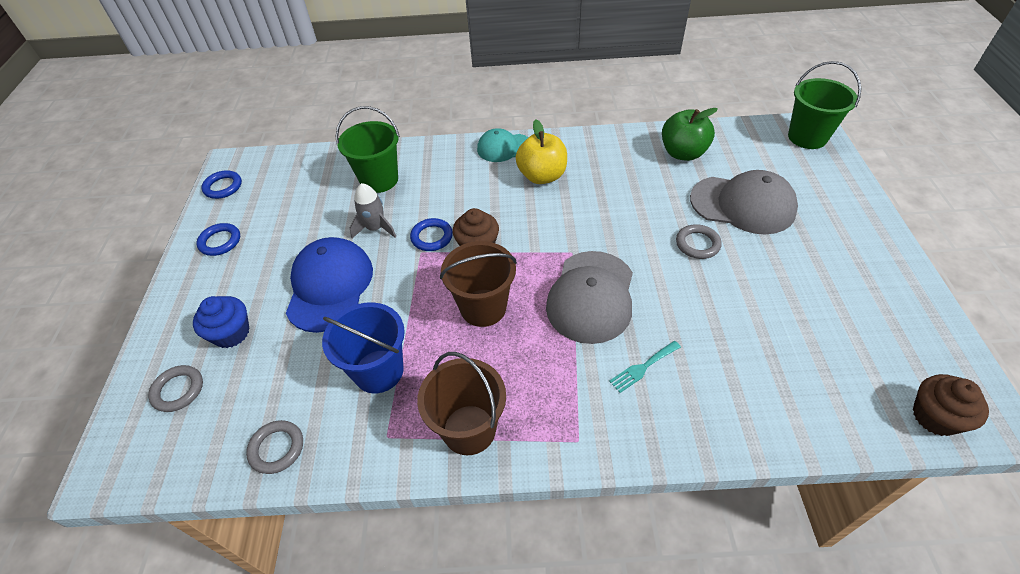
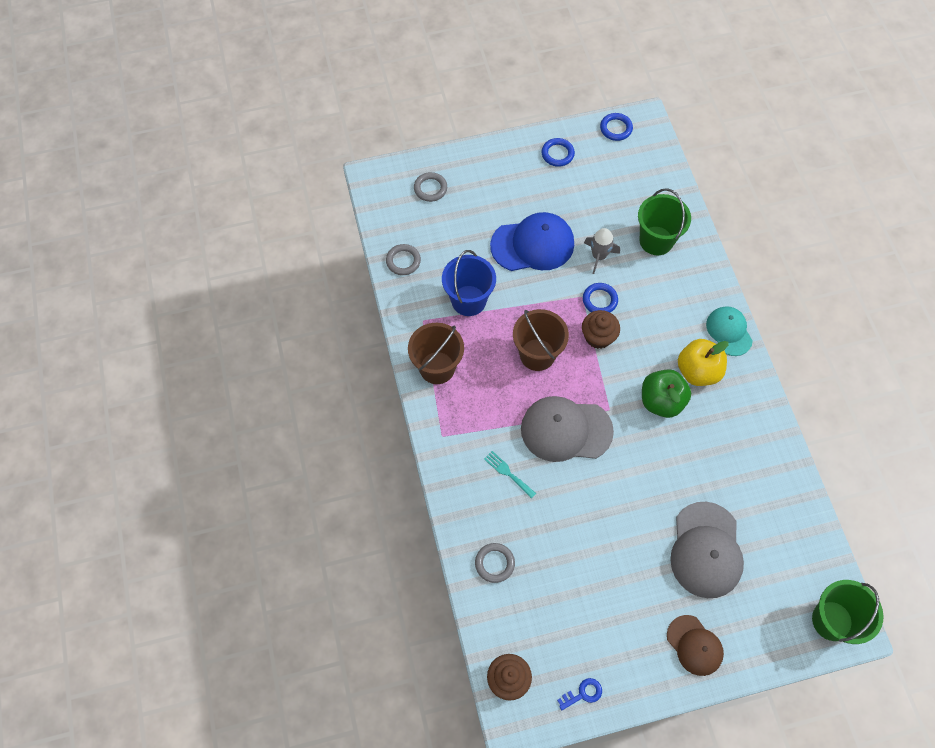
camera: 75 degrees right, 15 degrees up
(231, 333) = (479, 199): blue cupcake -> none
(683, 153) = (768, 495): green apple -> green apple (661, 401)
(697, 244) = (644, 510): grey ring -> grey ring (494, 563)
(850, 231) = (694, 645): none -> brown cap
(932, 338) = (583, 693): none -> blue key

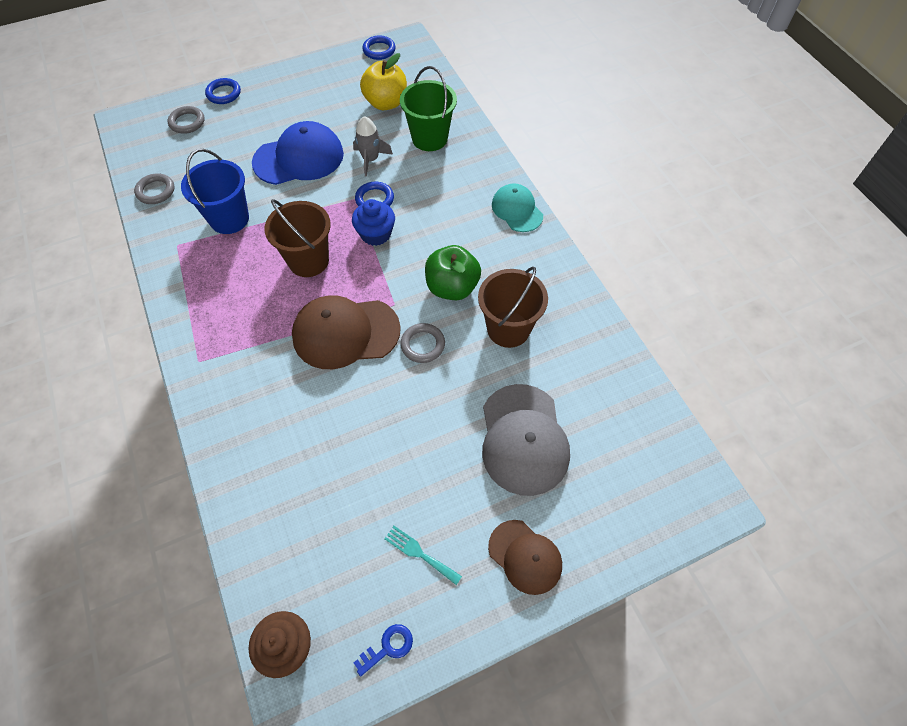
camera: 10 degrees left, 5 degrees down
(437, 367) = (193, 290): brown bucket -> brown bucket (508, 329)
(494, 563) = (265, 498): grey ring -> grey ring (422, 345)
(508, 473) = (279, 390): turquoise fork -> turquoise fork (419, 553)
(557, 154) = (321, 77): blue ring -> blue ring (224, 94)
(566, 430) = (345, 333): grey cap -> brown cap
(598, 337) = (376, 234): brown cupcake -> blue cupcake
(698, 371) = (489, 252): yellow apple -> yellow apple (386, 103)
(832, 620) = (686, 496): green bucket -> none

